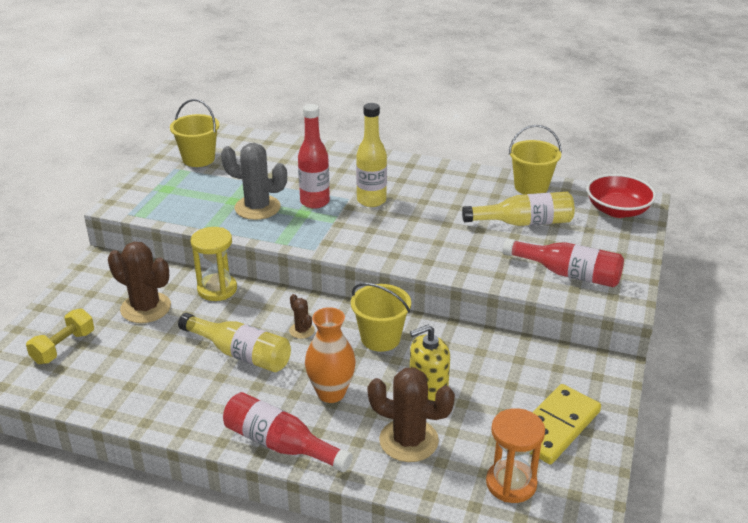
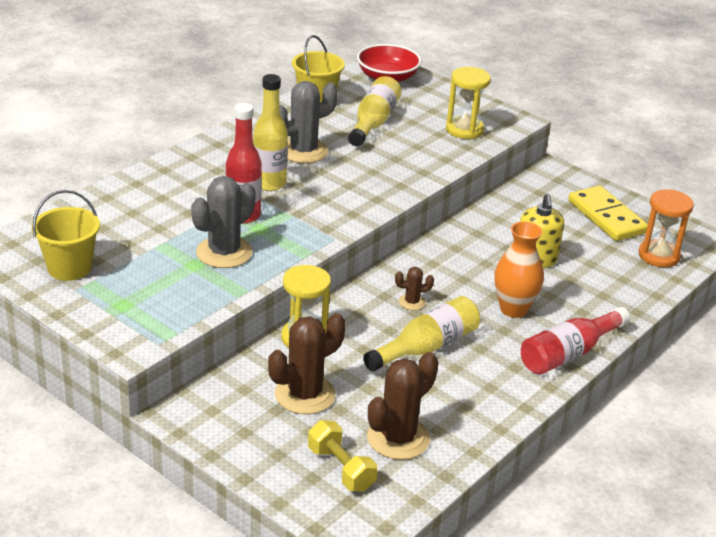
camera: 70 degrees left, 0 degrees up
(380, 338) = (451, 262): yellow bucket -> none
(408, 440) = (592, 287): brown cactus -> brown cactus (398, 438)
(437, 202) = (303, 151): none -> grey cactus
(568, 274) = (464, 130): red bottle -> yellow hourglass

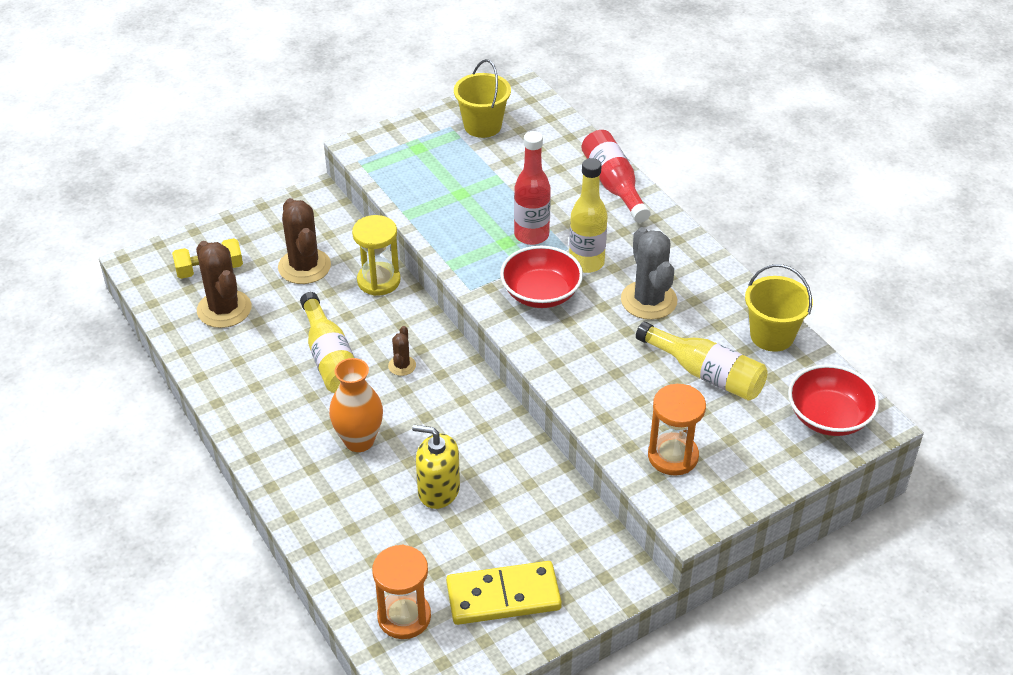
camera: 110 degrees right, 10 degrees up
(224, 252) = (472, 213): grey cactus -> none
(321, 201) = (541, 293): none -> red bowl
(464, 130) = (673, 456): yellow hourglass -> orange hourglass
(568, 353) = (272, 461): red bottle -> red bottle (614, 185)

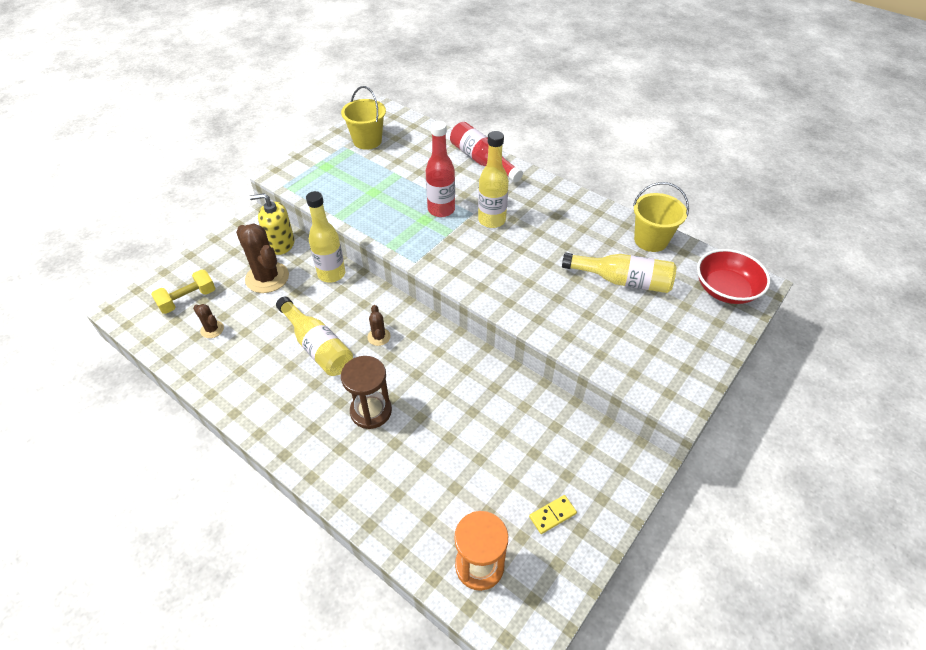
camera: 20 degrees left, 5 degrees up
(224, 309) = (212, 329): brown cactus -> brown cactus, size x0.49
(359, 441) = (371, 411): orange vase -> brown hourglass
(378, 281) = (331, 274): yellow hourglass -> yellow bottle
(438, 490) = (455, 435): yellow soap dispenser -> yellow soap dispenser (281, 244)
(503, 596) = (552, 515): yellow domino -> yellow domino, size x0.46
(541, 293) = (470, 251): red bowl -> none
(649, 300) = (551, 236): grey cactus -> none
(673, 456) = (636, 353): orange hourglass -> none

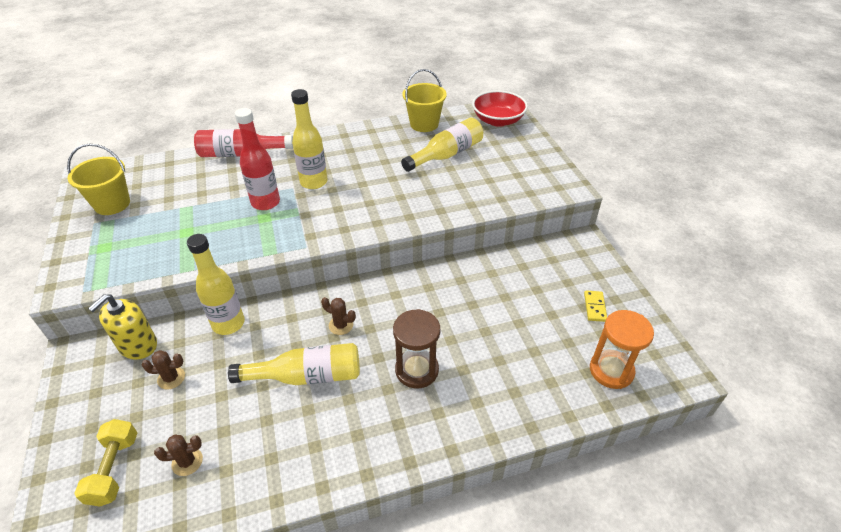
camera: 55 degrees left, 5 degrees down
(267, 278) = (171, 378): brown cactus -> brown cactus, size x0.49

